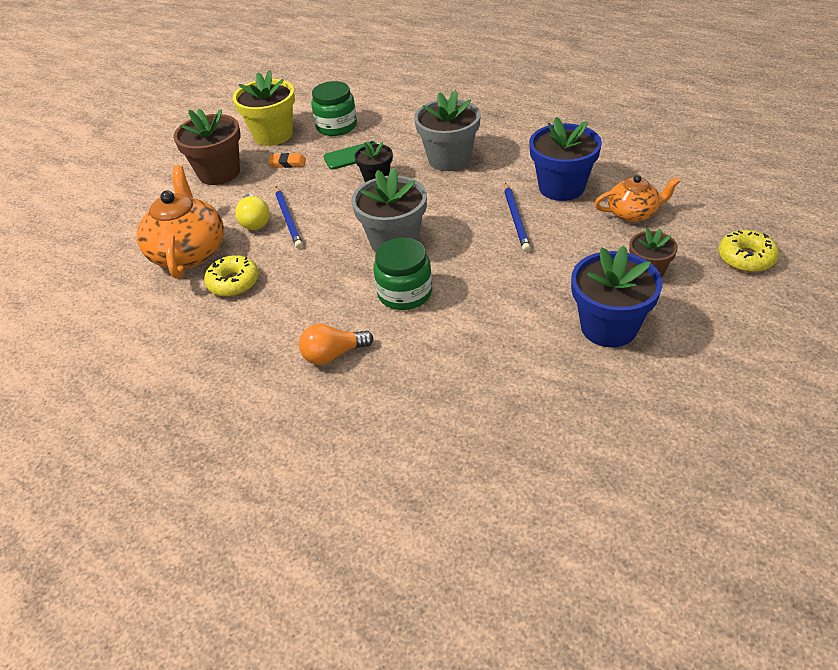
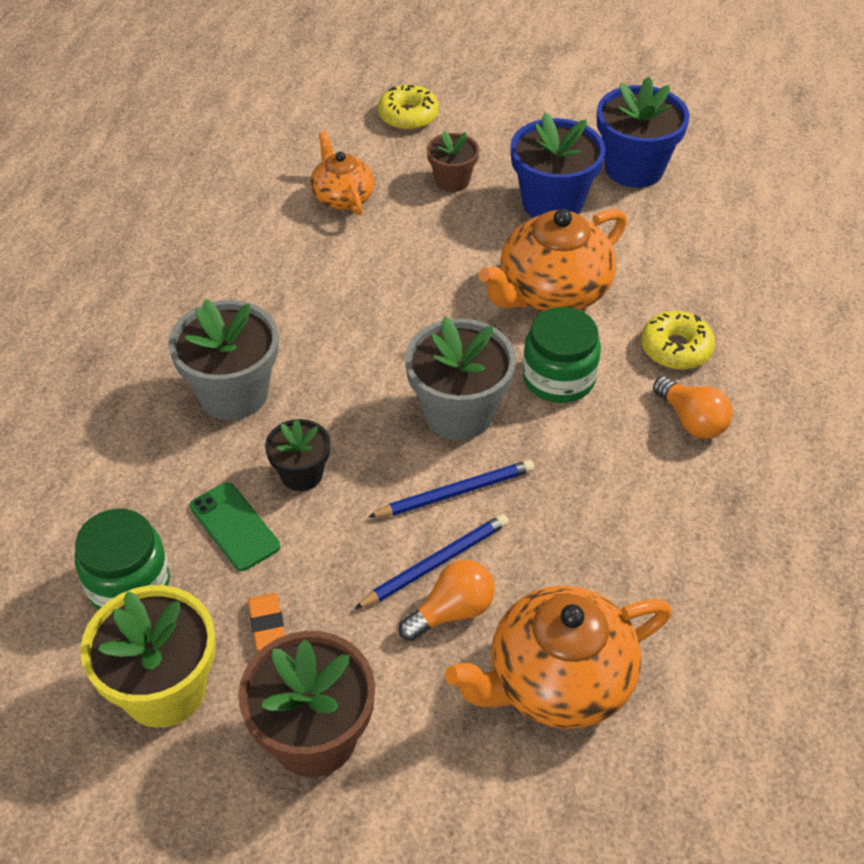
camera: 110 degrees left, 5 degrees up
(233, 282) = (606, 582): yellow donut -> yellow donut (676, 348)
(255, 221) = (452, 611): yellow light bulb -> orange light bulb
(496, 306) = (552, 291): none -> orange teapot
(516, 219) = (376, 297): blue pencil -> blue pencil (455, 492)
(561, 187) = (295, 263): blue flower pot -> blue flower pot (634, 168)

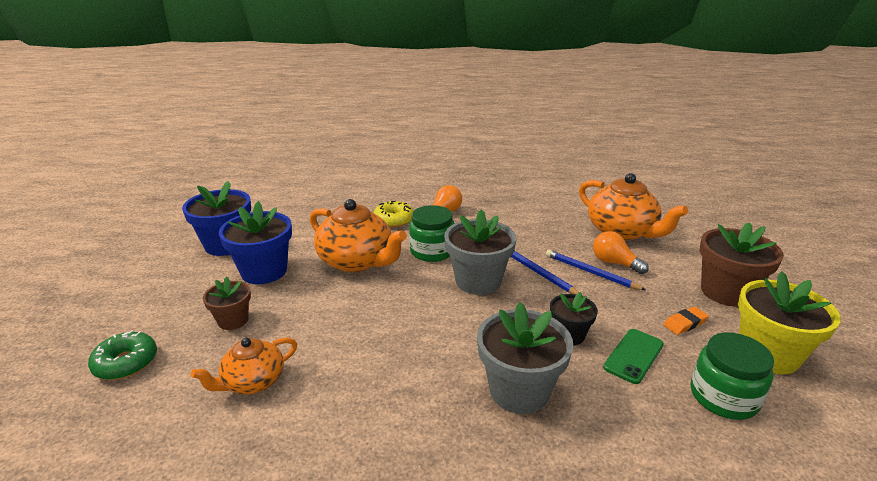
camera: 105 degrees left, 20 degrees down
(408, 116) = (126, 363): yellow donut -> green donut

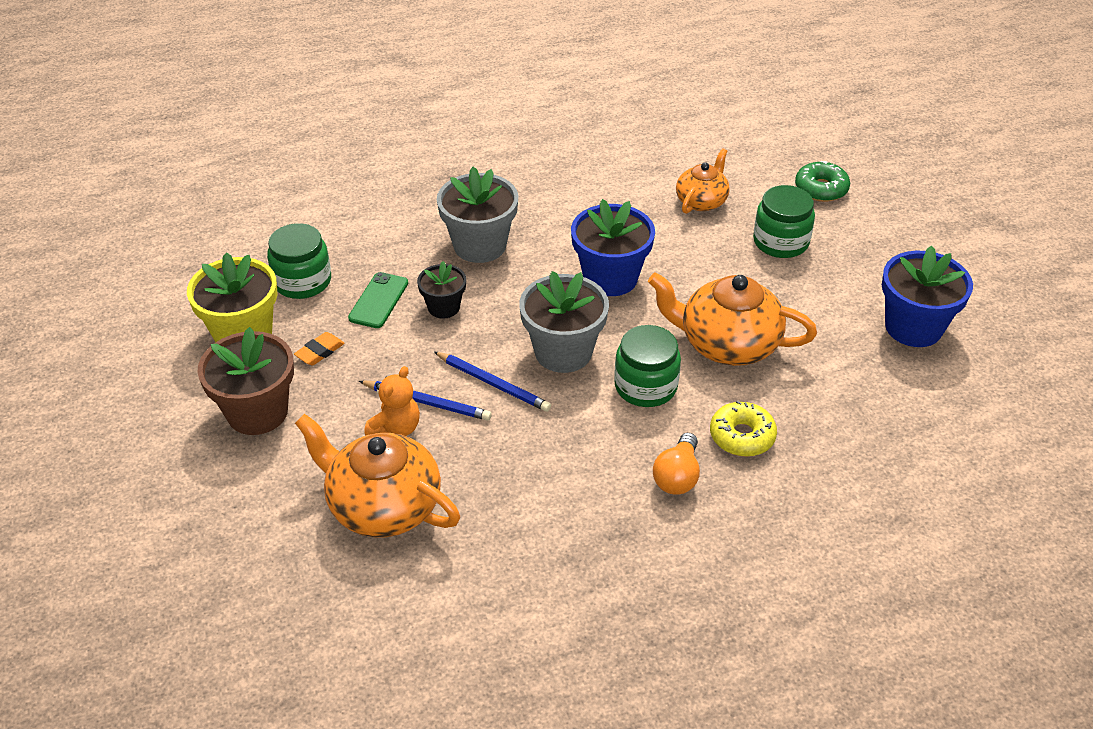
camera: 160 degrees right, 15 degrees up
(233, 320) = (780, 242): brown flower pot -> green jar
(264, 271) = (819, 302): blue flower pot -> blue flower pot (610, 278)
(614, 263) = (396, 428): orange light bulb -> orange teddy bear

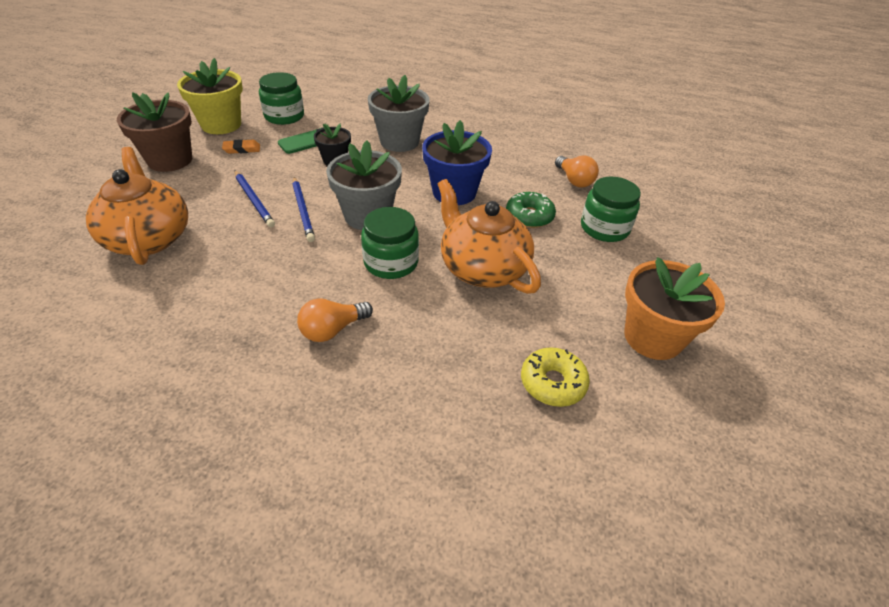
camera: 35 degrees right, 0 degrees up
(396, 428) = (218, 204): orange teddy bear -> none
(701, 201) = (574, 180): orange teapot -> orange light bulb
(742, 436) = (413, 332): yellow donut -> yellow donut (552, 383)
(821, 189) = (677, 212): green donut -> green donut (529, 216)
(913, 327) = (653, 337): blue flower pot -> orange flower pot

